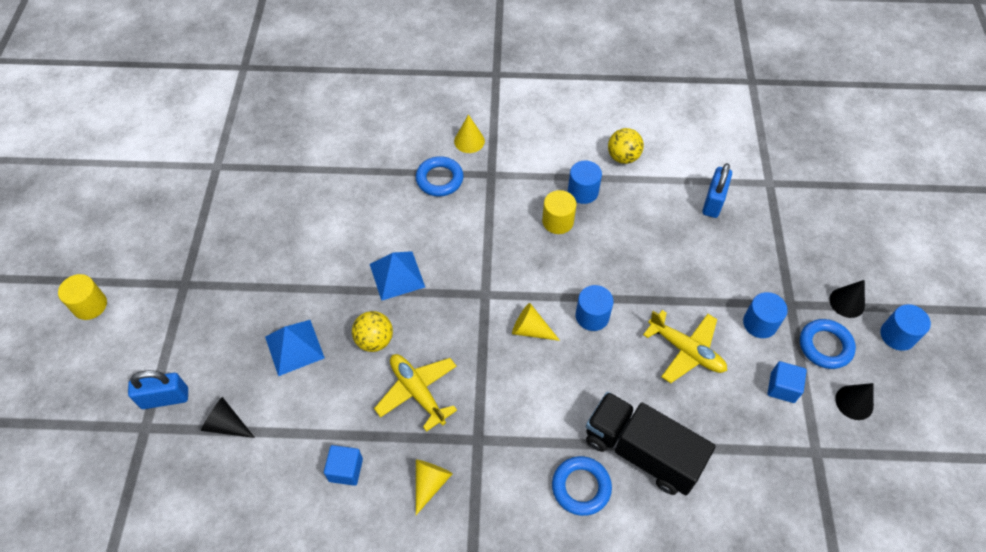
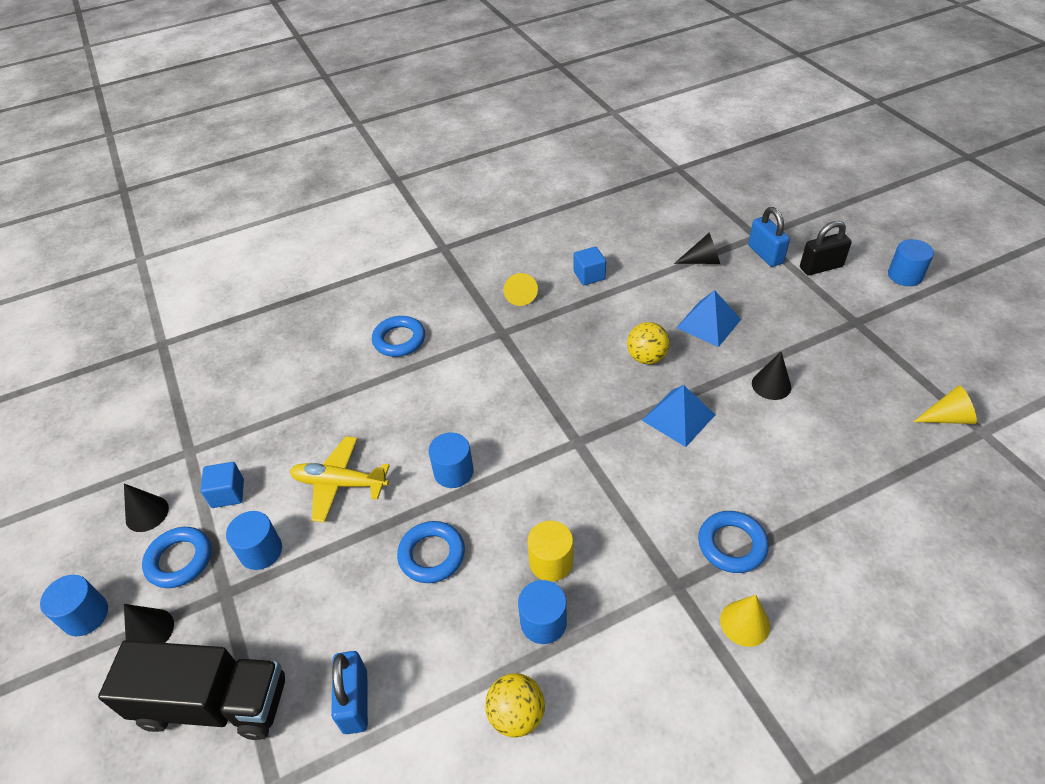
camera: 155 degrees right, 10 degrees down
(90, 305) = (905, 275): yellow cylinder -> blue cylinder
(139, 354) = (821, 267): none -> black padlock
(165, 398) = (765, 254): blue padlock -> blue padlock turned 75 degrees counterclockwise
(307, 265) = (771, 385): none -> black cone
(417, 392) = (576, 340): yellow plane -> none
(531, 330) = (509, 431): yellow cone -> yellow cone (947, 418)
(635, 262) = (432, 555): none -> blue ring
(641, 452) = (356, 383): black truck -> black truck (213, 703)

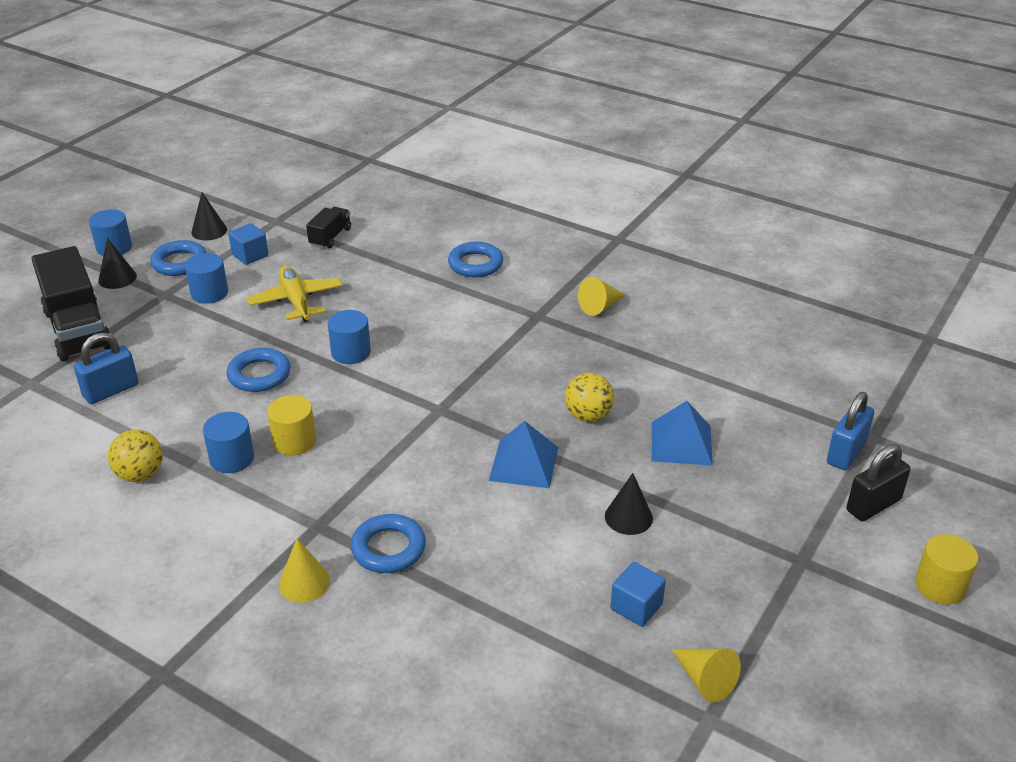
camera: 55 degrees right, 10 degrees down
(261, 420) = (330, 237): none -> black truck
(589, 275) = (672, 338): blue cube -> blue cube (636, 607)
(702, 261) = (780, 408): black cone -> none
(821, 267) = (873, 505): black padlock -> black padlock turned 75 degrees counterclockwise
(905, 275) = (940, 586): blue cylinder -> yellow cylinder

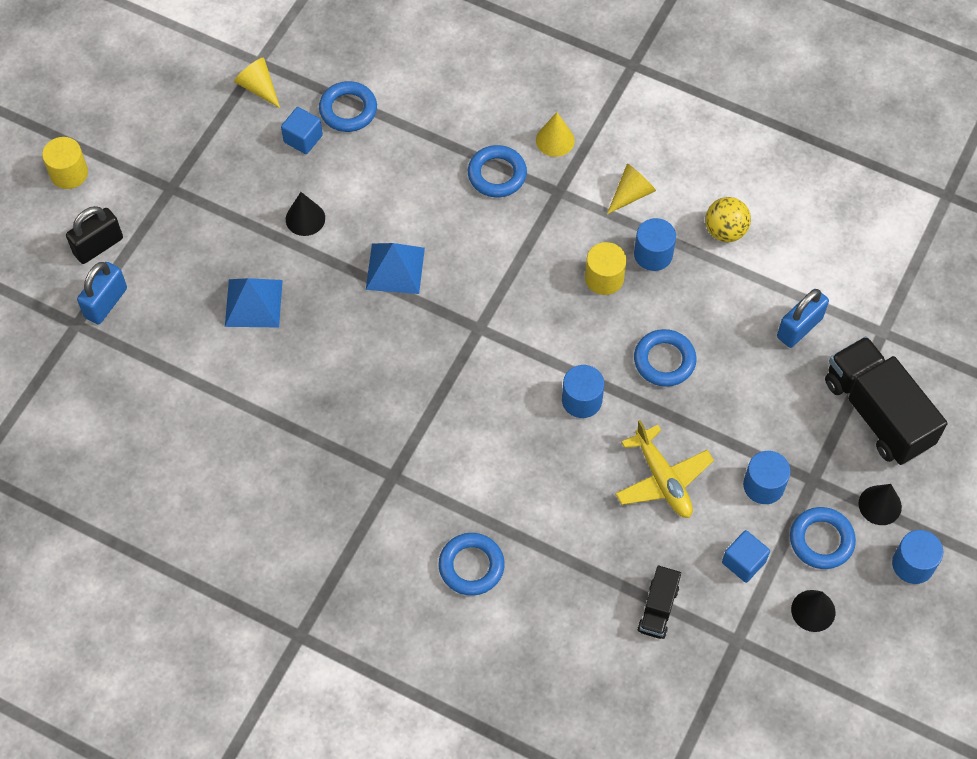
camera: 175 degrees right, 25 degrees up
(575, 640) = (348, 110): none -> blue ring
(588, 416) = (338, 330): yellow ball -> none
(600, 306) = (324, 497): yellow cone -> yellow cone (631, 194)

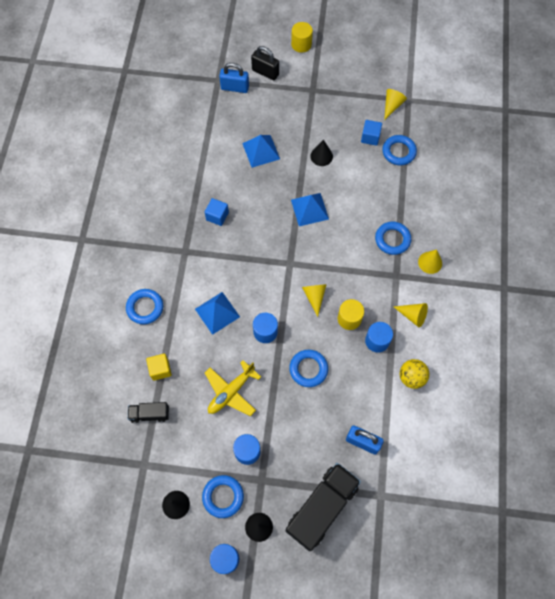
camera: 70 degrees right, 5 degrees up
(523, 459) = (217, 313): none -> blue pyramid
(550, 313) = (314, 297): none -> yellow cone
(589, 572) = (160, 369): none -> yellow cube
(743, 562) = (194, 454): blue cube -> blue cube (217, 216)

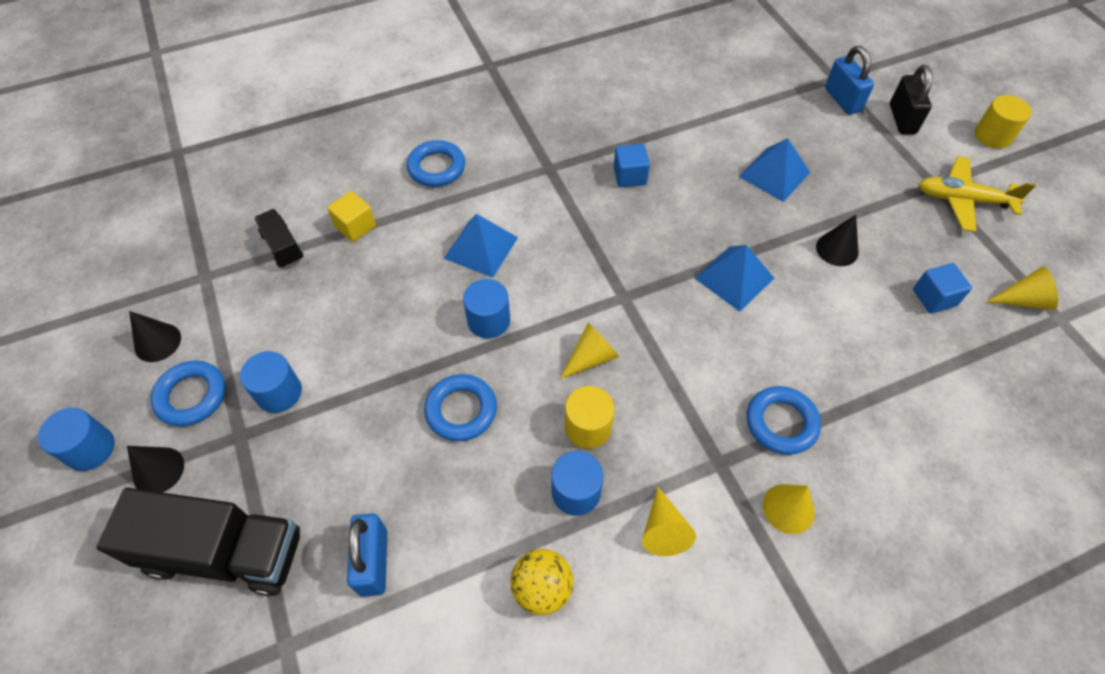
camera: 60 degrees right, 10 degrees down
(231, 392) = (366, 324): yellow plane -> yellow plane (963, 200)
(398, 152) = (950, 352): blue ring -> none

